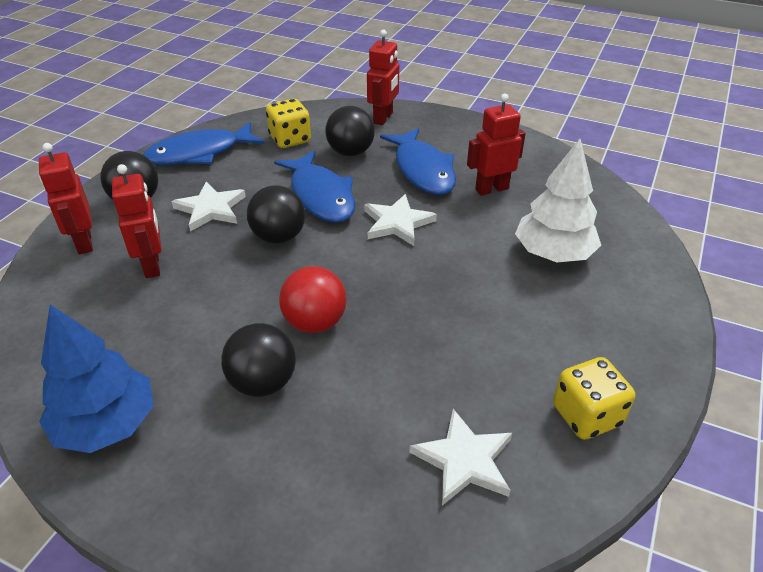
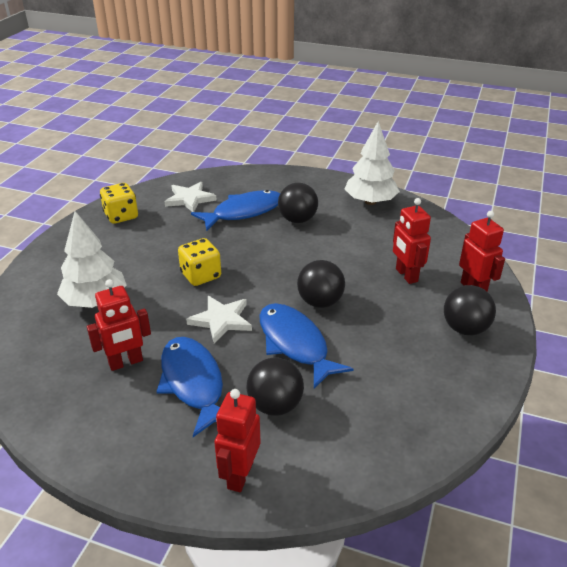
camera: 175 degrees right, 5 degrees down
(107, 424) = (370, 202): blue tree -> white tree
(199, 153) = (446, 392): blue fish -> blue fish (243, 212)
(210, 209) = (391, 324): white star -> none
(290, 139) = (352, 422): yellow dice -> yellow dice (201, 275)
(315, 322) = (275, 248): red ball -> none

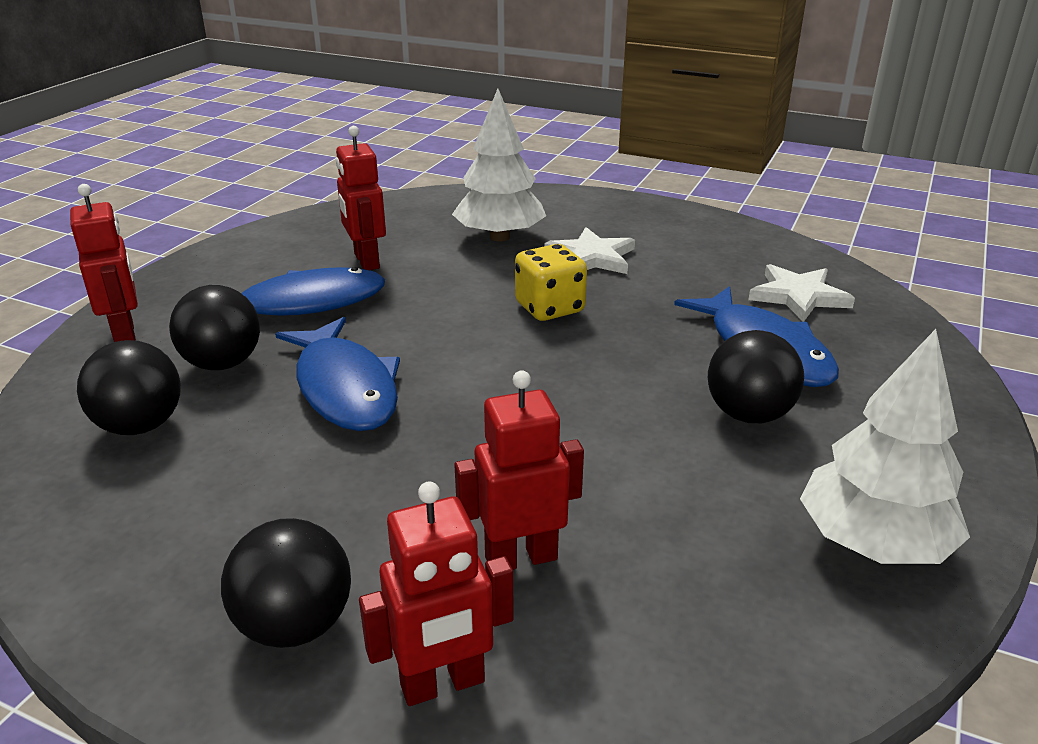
camera: 95 degrees right, 5 degrees down
(121, 216) = (723, 242): yellow dice -> none
(221, 320) = (429, 325): white star -> white star (592, 257)
(239, 475) = (125, 334): red robot -> red robot turned 45 degrees clockwise
(295, 344) = (345, 388): blue fish -> blue fish turned 90 degrees clockwise
(320, 302) = (450, 422): black ball -> black ball (140, 426)

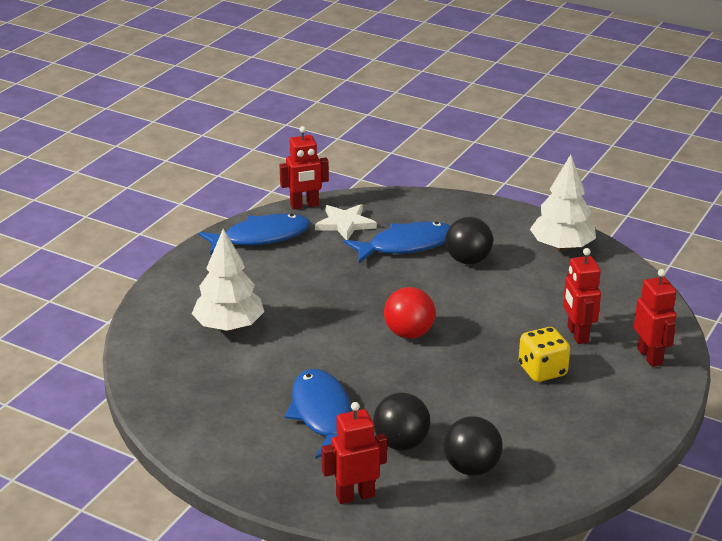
camera: 85 degrees left, 0 degrees up
(295, 625) = (624, 396): black ball -> none
(345, 388) = (434, 390): blue fish -> blue fish (261, 237)
(366, 261) = (256, 388): red robot -> red robot (304, 205)
(499, 361) = (409, 333): none -> red ball
(549, 308) = (345, 311): yellow dice -> yellow dice (542, 370)
(592, 257) = (274, 289): white star -> none

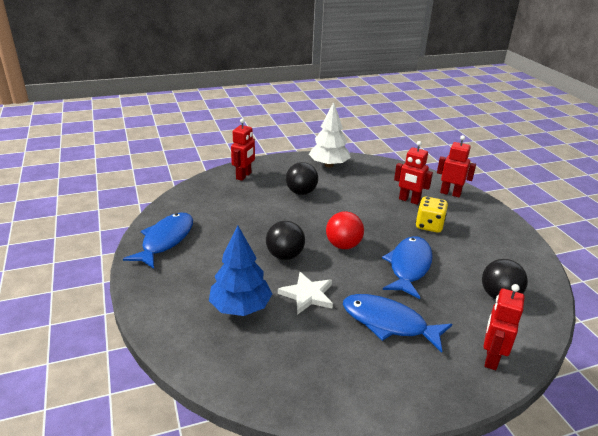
camera: 50 degrees left, 0 degrees up
(229, 326) = (240, 307): white tree -> blue tree
(304, 205) = (162, 208): red robot -> red robot (244, 176)
(345, 224) = (204, 206): white star -> white star (307, 295)
(401, 443) = (450, 308): black ball -> black ball (285, 256)
(406, 245) = (258, 201): blue fish -> blue fish (409, 267)

